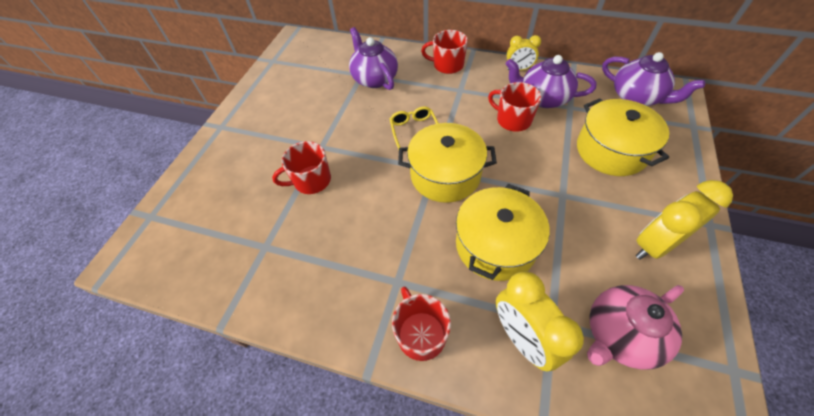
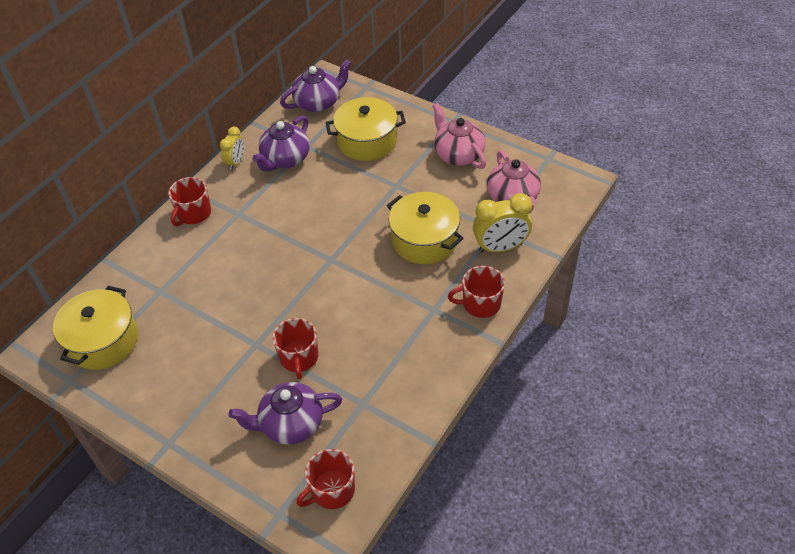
camera: 75 degrees left, 5 degrees down
(374, 78) = (175, 280): purple teapot -> purple teapot (290, 424)
(414, 131) = (275, 263): yellow glasses -> none
(445, 175) = (341, 253): yellow pot -> yellow pot (103, 341)
(513, 120) = (300, 188): red mug -> red mug (332, 490)
(654, 245) = (458, 154): yellow clock -> pink teapot

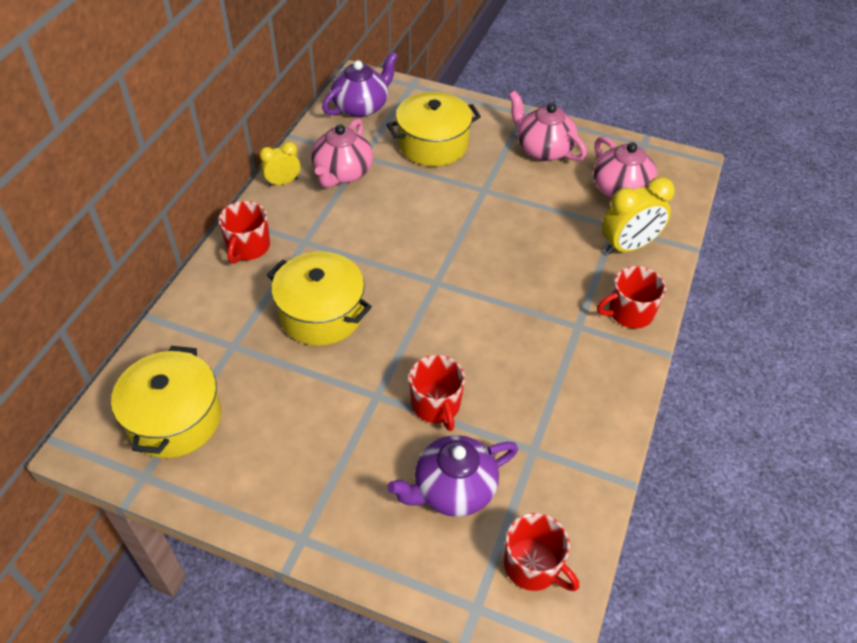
camera: 15 degrees left, 0 degrees up
(236, 162) = (283, 182): yellow clock -> yellow clock turned 120 degrees counterclockwise
(285, 159) = (342, 173): purple teapot -> pink teapot
(332, 490) = (533, 565): red mug -> red mug turned 90 degrees counterclockwise
(424, 240) = (539, 247): yellow pot -> yellow pot (321, 313)

